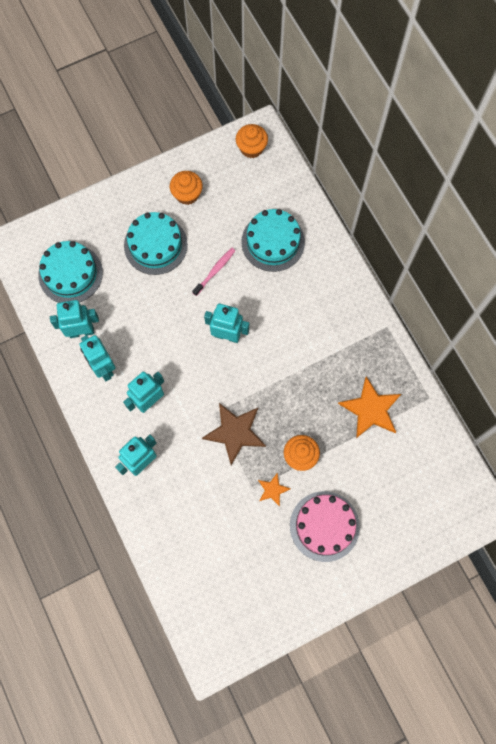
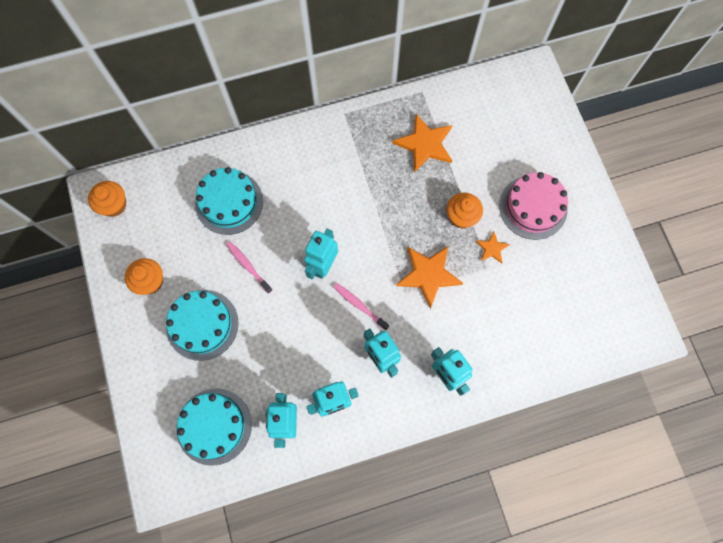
camera: 80 degrees left, 0 degrees up
(194, 374) = (359, 305): none -> pink toothbrush
(235, 432) = (428, 274): brown star -> orange star

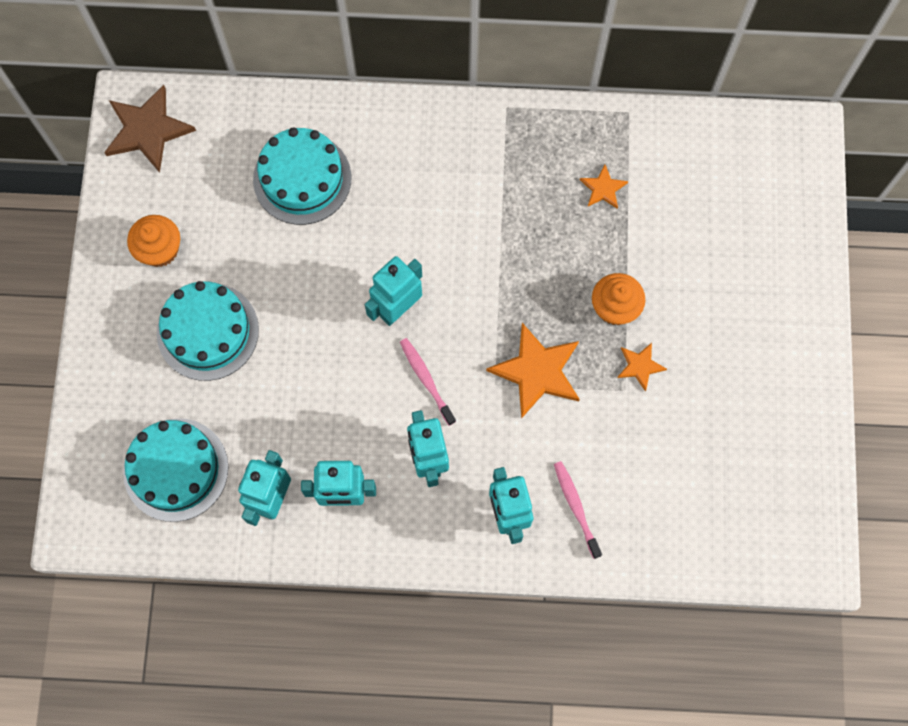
camera: 20 degrees right, 0 degrees up
(114, 205) = (148, 130): orange cupcake -> brown star
(248, 266) = (296, 274): pink toothbrush -> pink toothbrush (576, 507)
(425, 144) = (603, 188): orange star -> orange star, size x0.52
(533, 207) = (721, 329): pink cake -> none

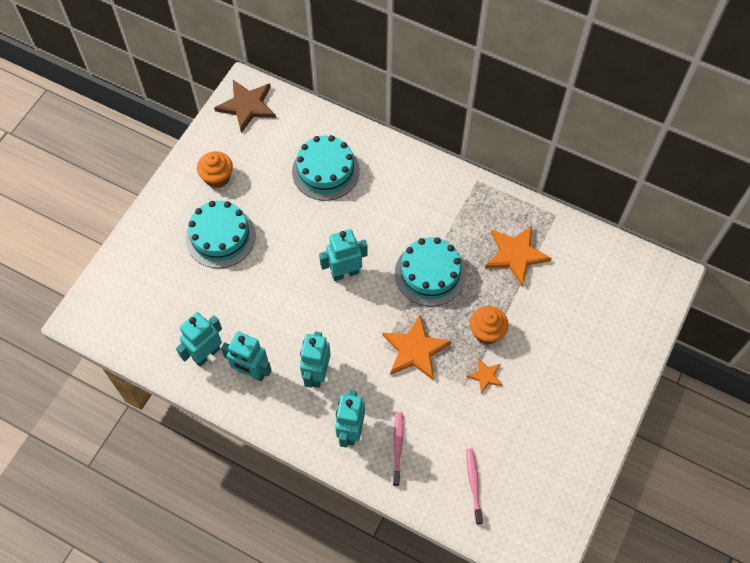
camera: 25 degrees right, 10 degrees down
(176, 469) = (157, 310): turquoise cake -> turquoise cake (430, 274)
(426, 380) = (341, 324): pink toothbrush -> pink toothbrush (473, 484)
(603, 188) = (515, 255): orange star -> orange star, size x1.93

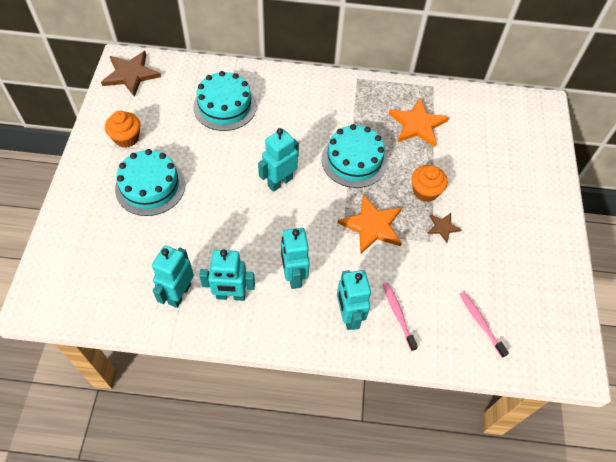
camera: 25 degrees left, 5 degrees down
(485, 376) = (442, 227): orange star -> brown star

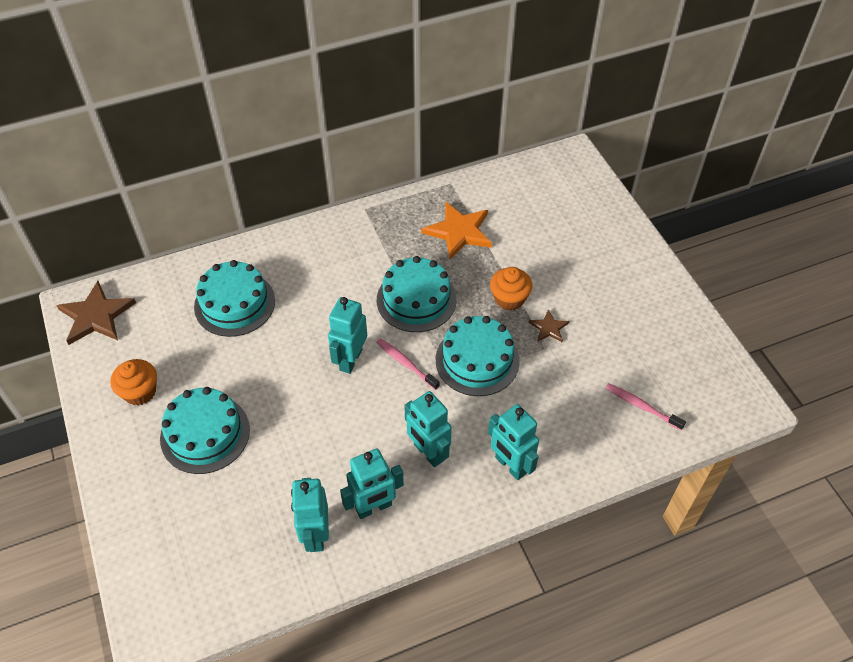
camera: 25 degrees left, 5 degrees down
(372, 226) = (477, 360): orange star -> turquoise cake
(398, 315) = (558, 439): pink toothbrush -> pink toothbrush (406, 363)

